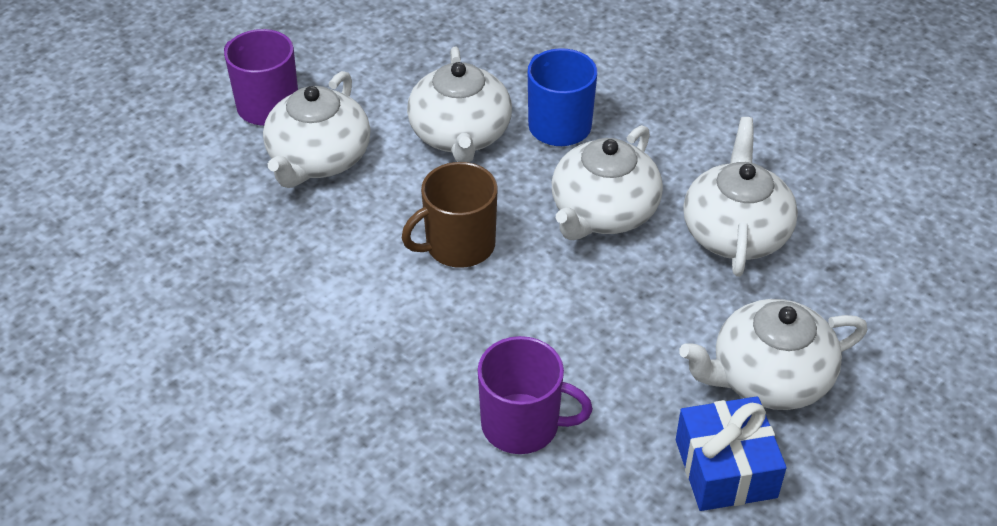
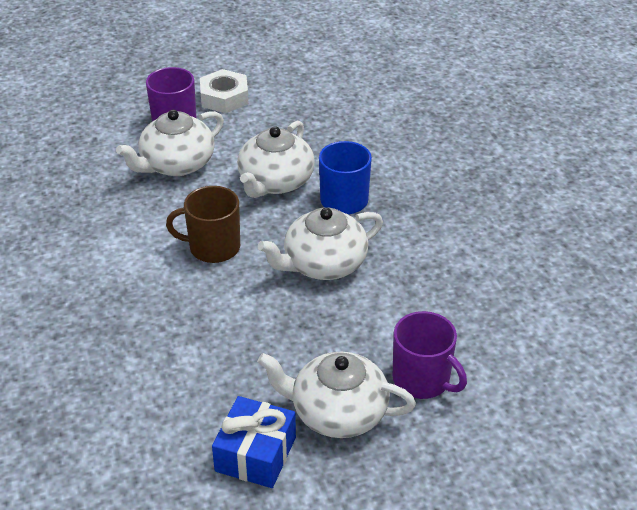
camera: 30 degrees right, 5 degrees down
(303, 51) = (224, 98): none -> white nut
(522, 425) = (154, 369): purple mug -> purple mug (422, 380)
(735, 232) = (402, 312): white teapot -> none

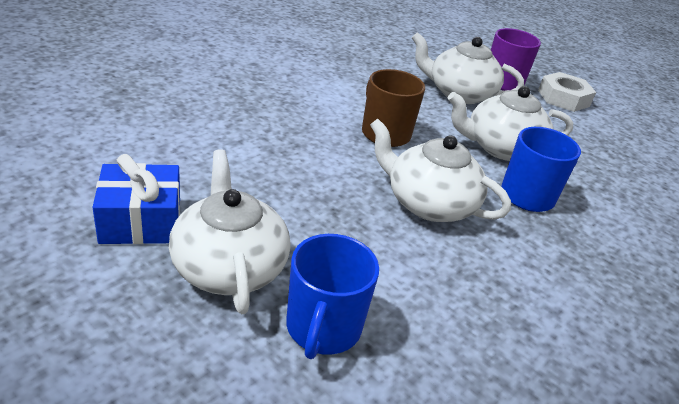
camera: 55 degrees right, 5 degrees down
(422, 380) = (323, 328): purple mug -> blue mug

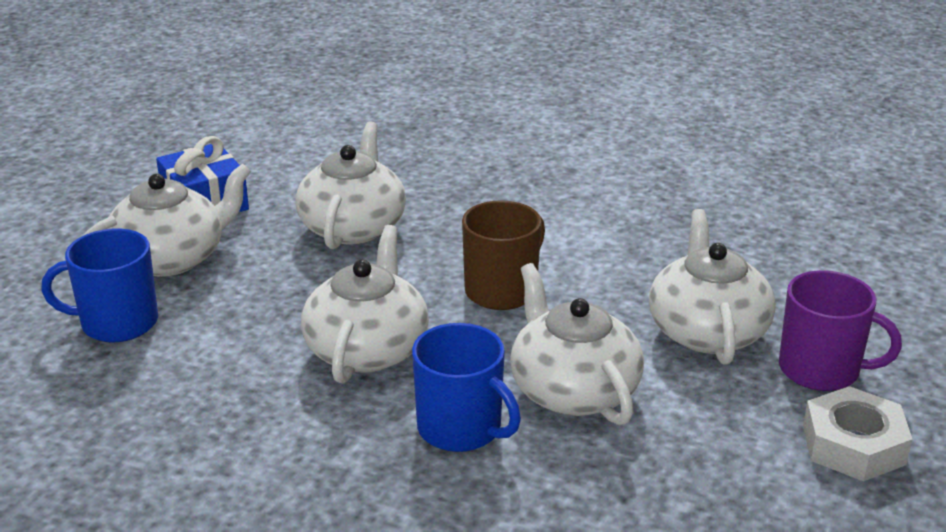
camera: 75 degrees right, 5 degrees down
(256, 160) = (353, 227): none -> white teapot

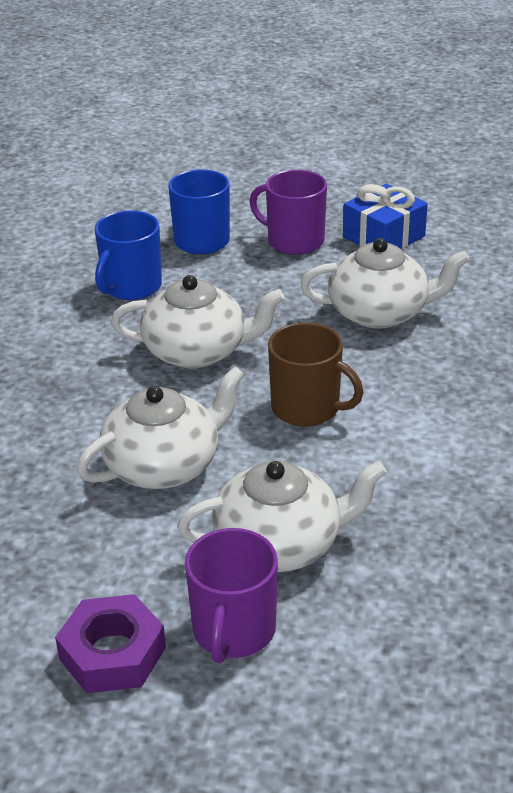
camera: 80 degrees right, 5 degrees up
(171, 258) = (294, 241): white teapot -> purple mug
(461, 428) = (102, 412): blue mug -> blue mug (131, 287)
(853, 445) = (112, 653): white nut -> purple nut

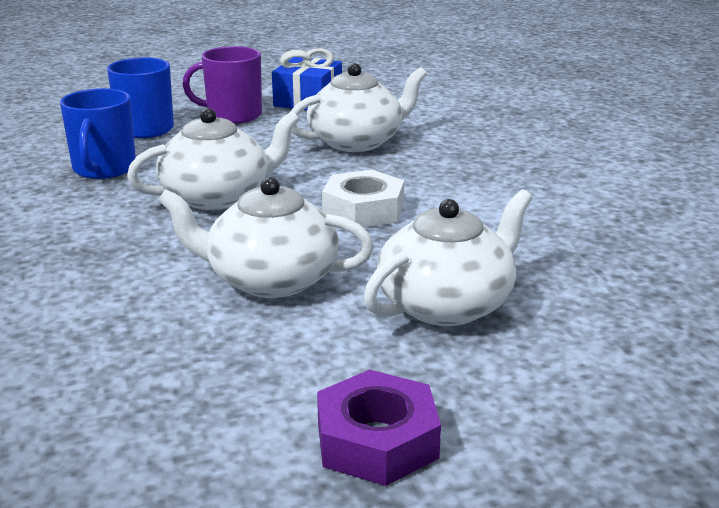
camera: 30 degrees left, 10 degrees down
(164, 465) = (270, 279): white teapot -> white teapot turned 105 degrees counterclockwise
(233, 631) = (479, 381): purple mug -> none
(307, 408) = (363, 210): brown mug -> white nut

